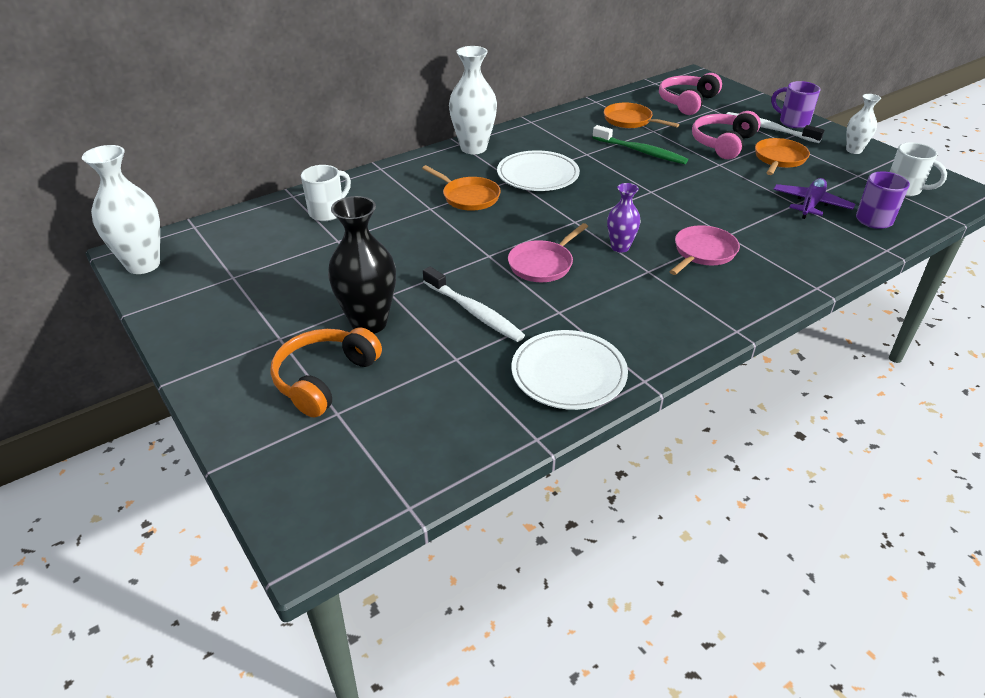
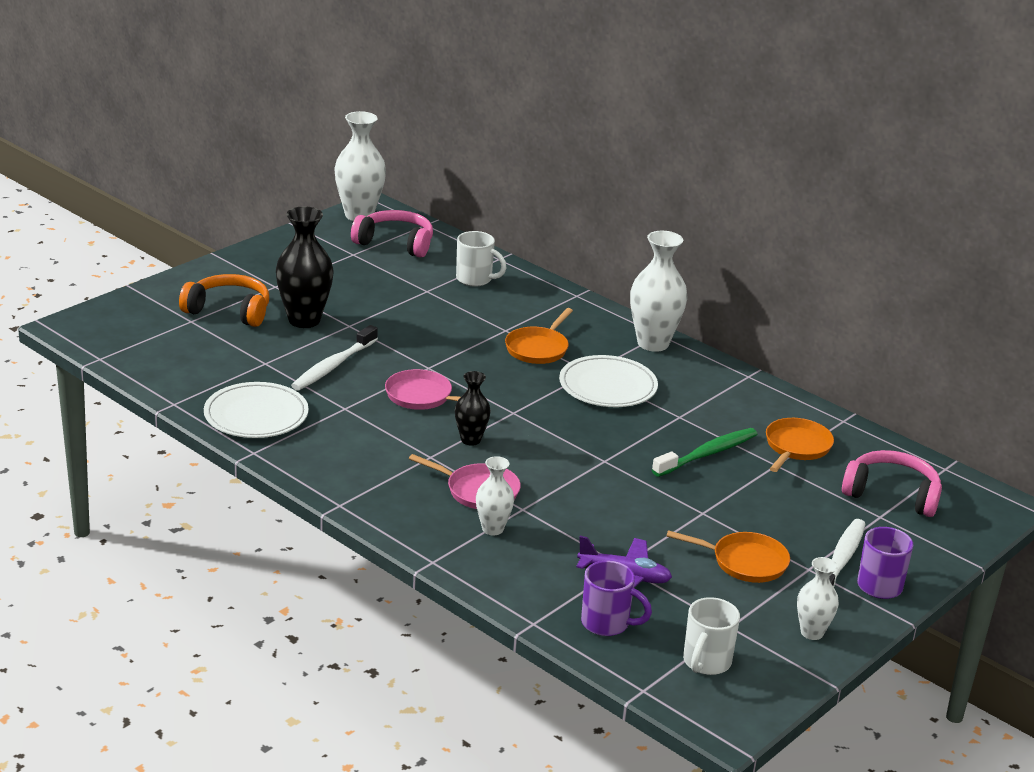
camera: 75 degrees right, 10 degrees down
(620, 247) = (470, 440): purple vase -> black vase
(640, 151) = (707, 454): green toothbrush -> green toothbrush turned 150 degrees counterclockwise
(723, 143) = (768, 518): pink headphones -> pink headphones (395, 243)
(760, 252) = (492, 529): none -> white vase

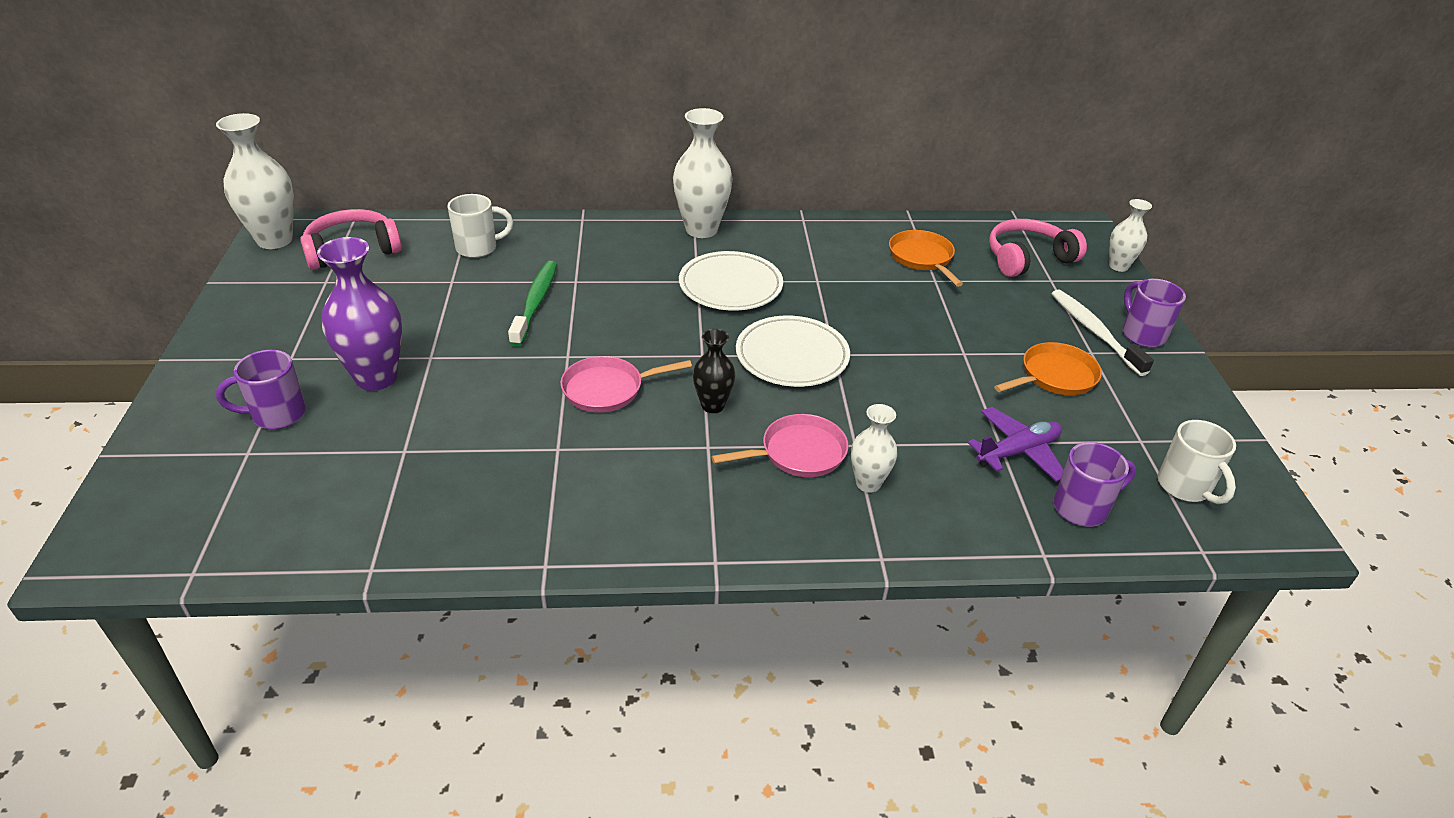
camera: 45 degrees left, 10 degrees up
(229, 311) = (277, 415): orange headphones -> purple mug
(256, 415) = (483, 519): white plate -> white plate (792, 356)
(304, 320) = (376, 378): black vase -> purple vase
(333, 366) = (479, 410): white toothbrush -> none
(538, 348) = (627, 283): orange pan -> none
(707, 454) = (885, 301): green toothbrush -> green toothbrush (535, 303)
(812, 632) = (1182, 405): white vase -> white vase (1118, 266)

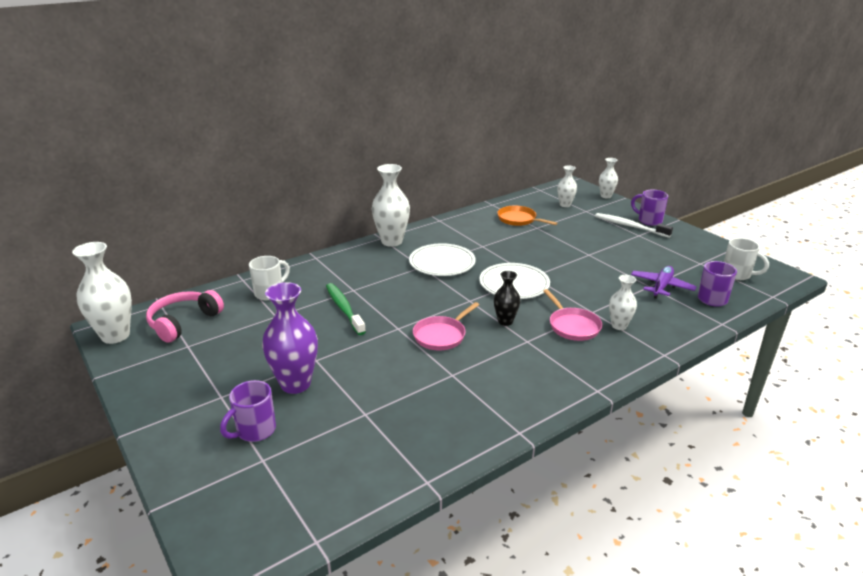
camera: 30 degrees left, 10 degrees down
(798, 453) = (572, 326): pink pan -> pink pan turned 120 degrees clockwise
(1027, 258) = (565, 205): pink headphones -> white vase
(1055, 376) = (637, 250): orange pan -> none

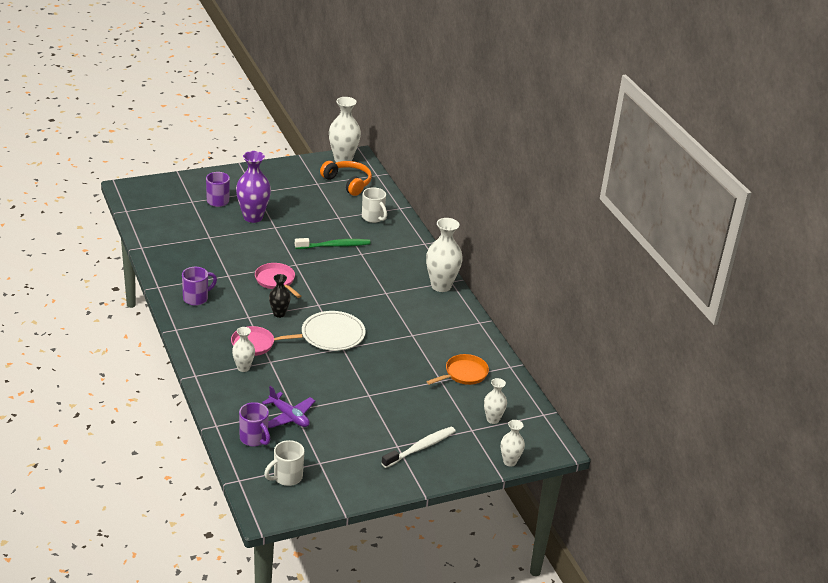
camera: 100 degrees right, 5 degrees up
(183, 322) = (348, 183): pink headphones -> orange headphones
(442, 263) = (387, 305): white plate -> none
(649, 221) = (429, 469): purple mug -> purple mug (196, 298)

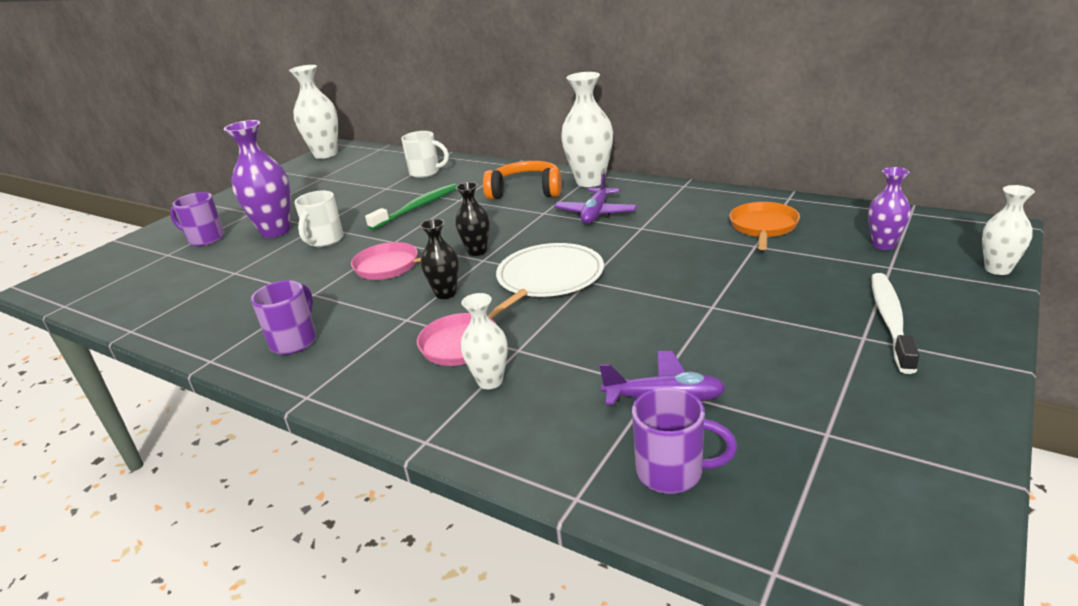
camera: 30 degrees left, 5 degrees down
(286, 477) = (831, 498): white mug -> white mug (324, 240)
(322, 297) = (477, 251): none -> black vase
(348, 183) = (356, 164): orange headphones -> orange headphones (526, 191)
(407, 311) = (595, 213): none -> purple plane
(493, 419) = (883, 245): white vase -> purple vase

